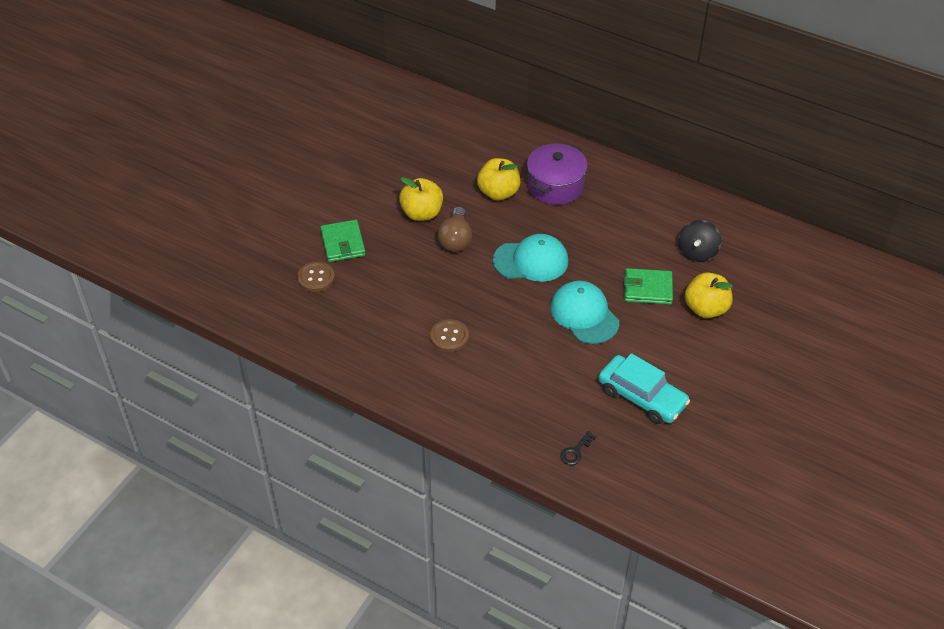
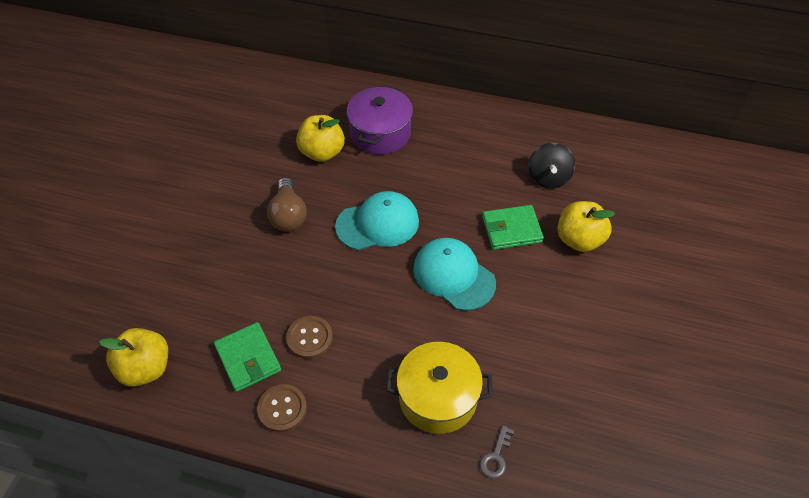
camera: 15 degrees left, 5 degrees up
(316, 278) = (136, 297): brown button -> brown button (282, 409)
(343, 243) = (160, 247): green wallet -> green wallet (248, 358)
(422, 213) = (243, 192): yellow apple -> yellow apple (145, 368)
(541, 401) = (438, 398): none -> yellow pot
(575, 451) = (496, 457): black key -> grey key
(642, 397) = (548, 364): turquoise car -> none

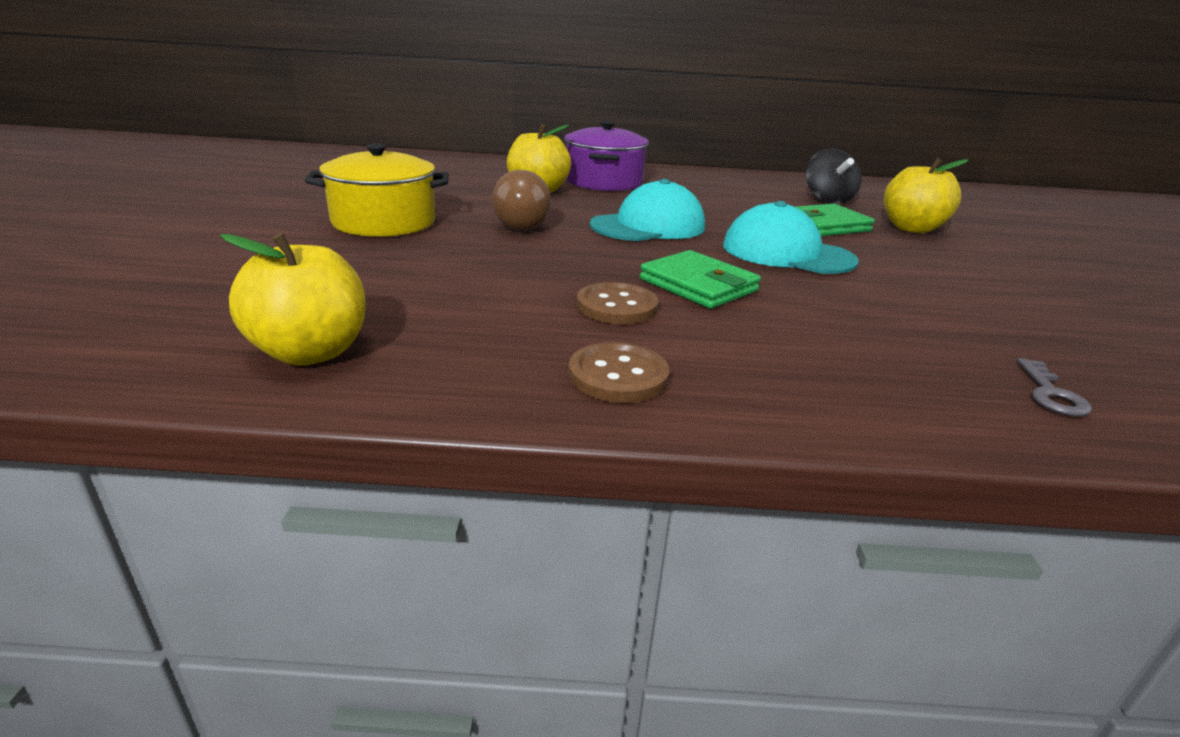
camera: 15 degrees left, 25 degrees down
(248, 358) = (518, 330): green wallet -> green wallet (698, 285)
(438, 398) = (881, 344): yellow pot -> yellow pot (384, 222)

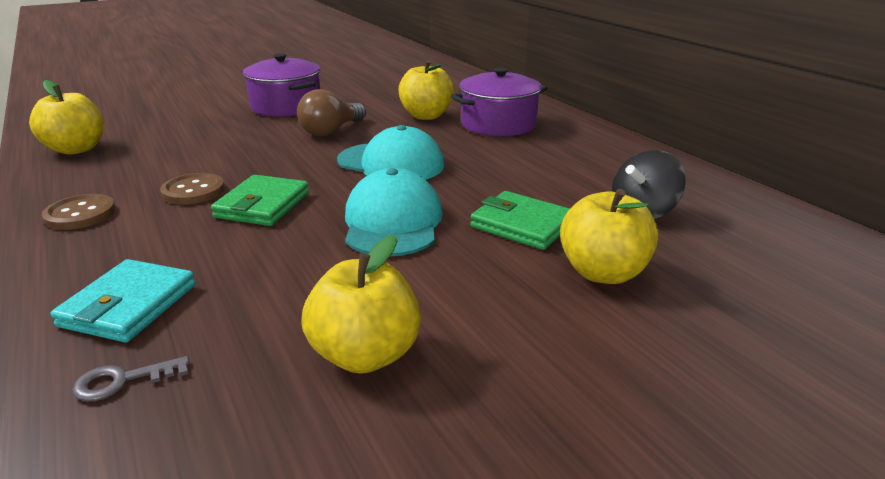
camera: 60 degrees right, 0 degrees up
(384, 222) = (286, 106): yellow pot -> purple pot
(904, 375) = (129, 305): none -> turquoise wallet
(1012, 305) = (365, 355): none -> yellow apple

